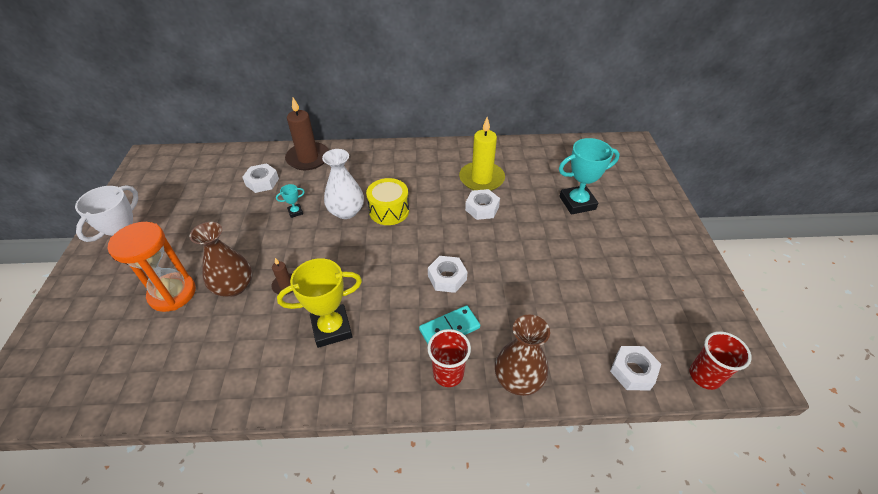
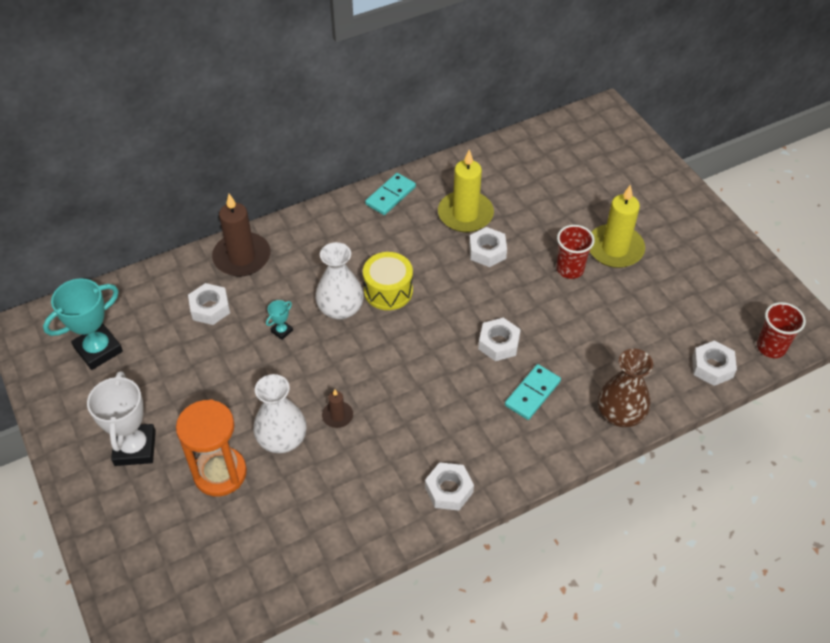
camera: 25 degrees left, 5 degrees up
(234, 286) = (282, 439): brown vase -> white vase
(324, 382) = (449, 490): none -> white nut
(331, 328) = (419, 439): yellow trophy -> none
(435, 151) = (390, 196): none -> turquoise domino
(448, 373) = (556, 435): red cup -> red cup (570, 269)
(577, 203) = (582, 209): turquoise trophy -> turquoise trophy (98, 350)
(589, 240) = (615, 249): none -> yellow candle

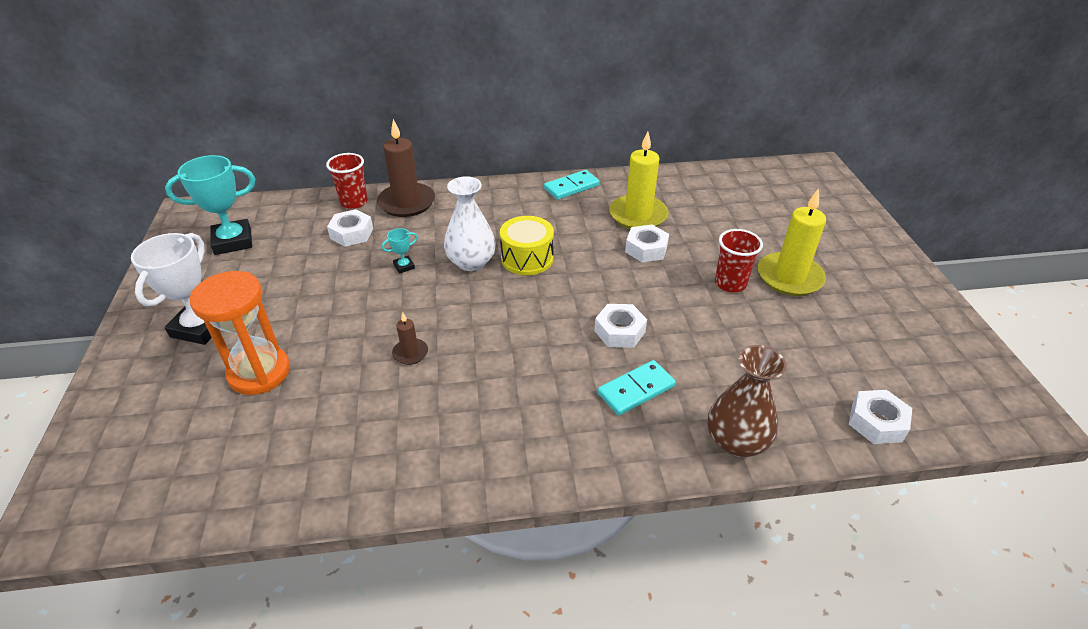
camera: 20 degrees right, 10 degrees down
(282, 439) = (341, 359): white vase -> none
(449, 490) = (487, 463): white nut -> none
(771, 347) = (965, 421): red cup -> red cup (354, 202)

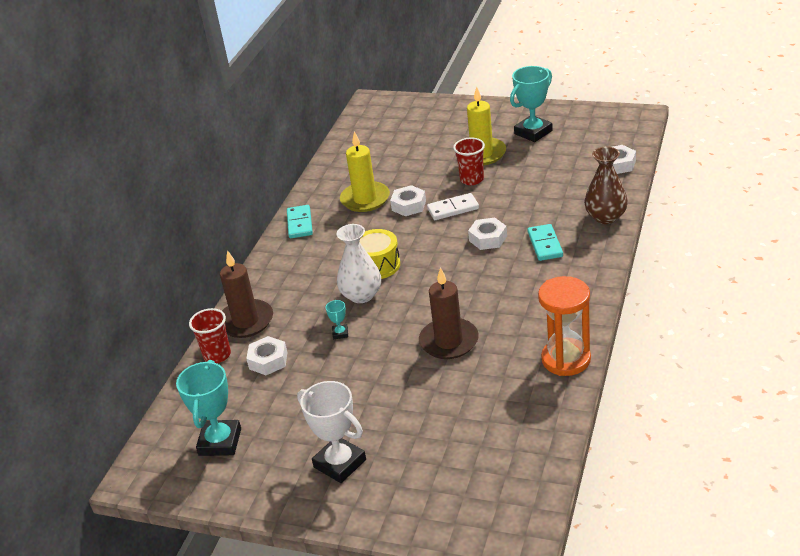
camera: 60 degrees left, 5 degrees down
(259, 372) = (421, 426): orange hourglass -> orange hourglass (566, 359)
(410, 353) = (449, 341): brown candle -> brown candle, size x2.07
(661, 285) = (453, 209): none -> white domino
(876, 310) = (533, 132): none -> turquoise trophy

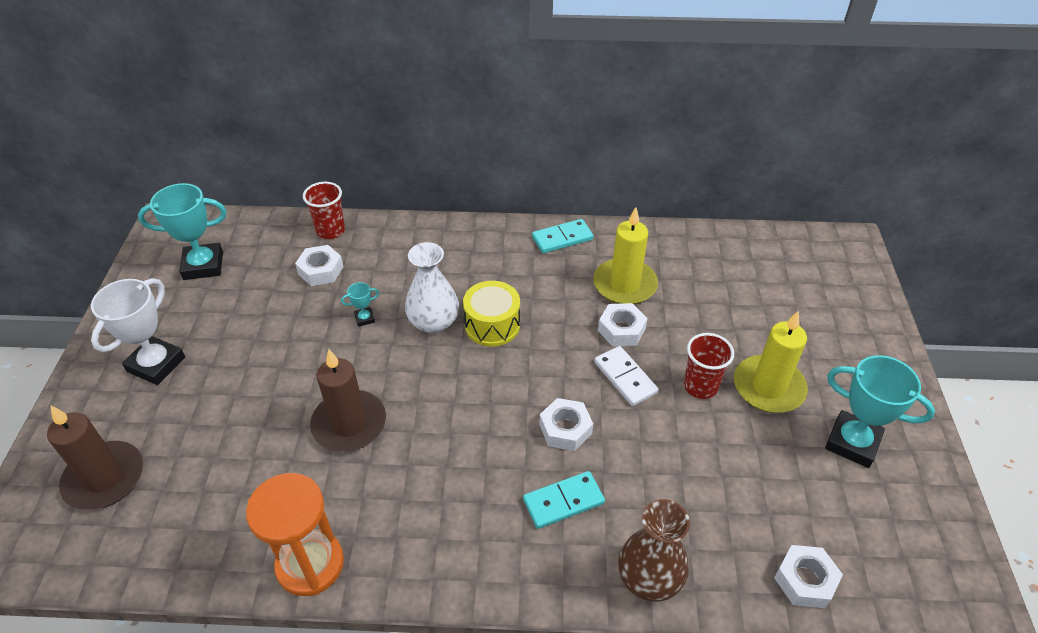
camera: 70 degrees right, 10 degrees up
(246, 321) = (384, 238): brown candle -> brown candle (104, 478)

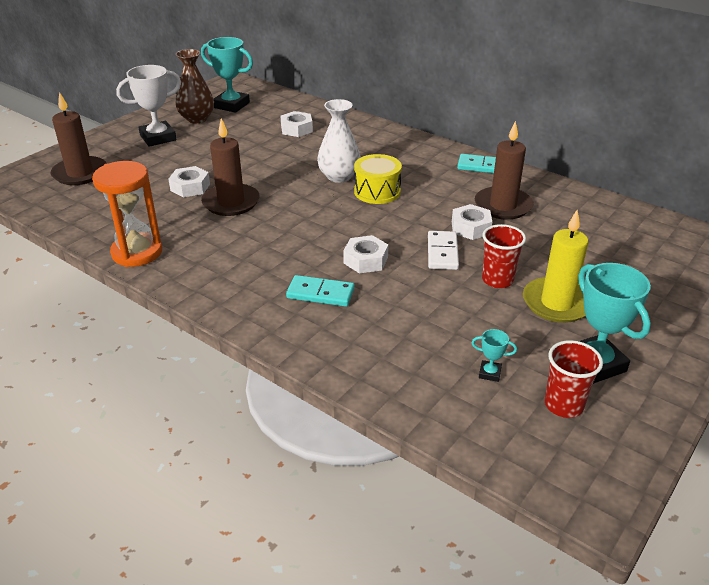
camera: 35 degrees right, 10 degrees down
(330, 231) = (324, 113): red cup -> red cup (563, 405)
(364, 318) = (297, 159): turquoise trophy -> turquoise trophy (489, 373)
(624, 284) = (503, 206): yellow candle -> brown candle
(649, 578) = (333, 357): brown vase -> brown vase (197, 118)
(805, 580) = (452, 417): white nut -> white nut (190, 187)

